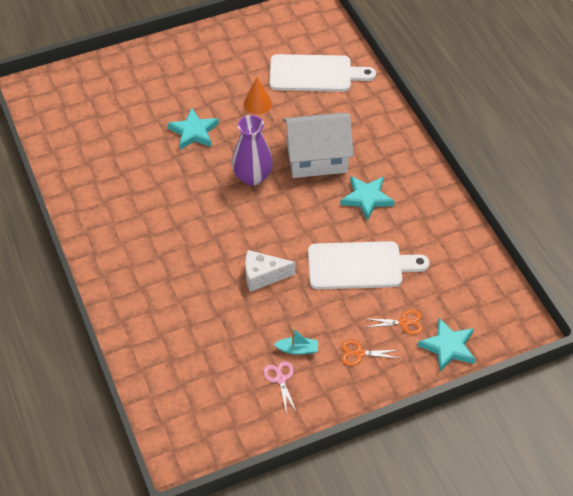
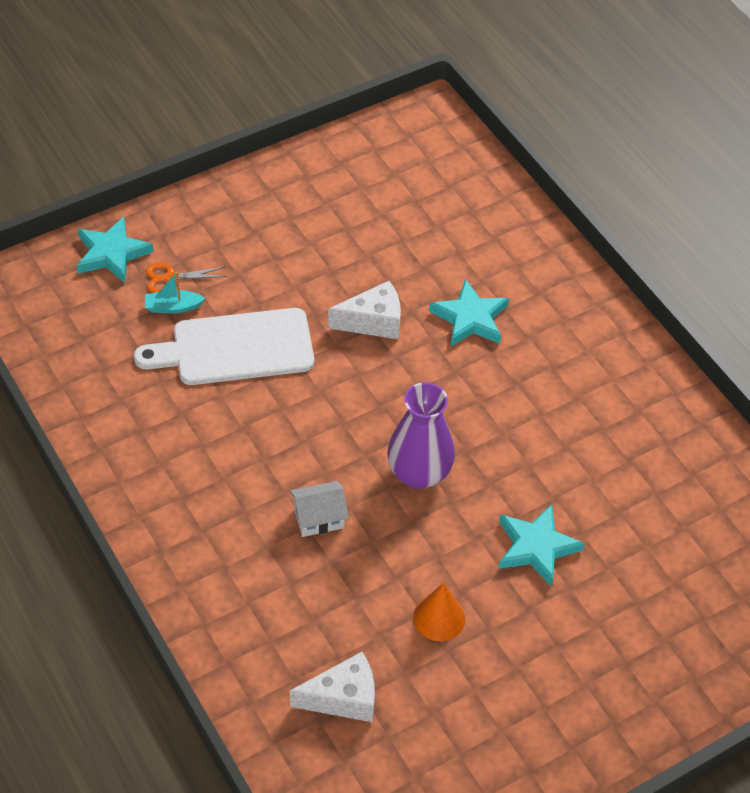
camera: 170 degrees right, 0 degrees up
(280, 379) = (328, 200): pink scissors -> none
(297, 349) = (311, 235): turquoise boat -> turquoise boat (173, 307)
(315, 74) = (343, 698): white cutting board -> white cheese
(317, 158) = (319, 518): white house -> white house, size x0.47
(359, 353) = (230, 237): orange scissors -> none
(366, 198) = (231, 453): turquoise star -> turquoise star (470, 318)

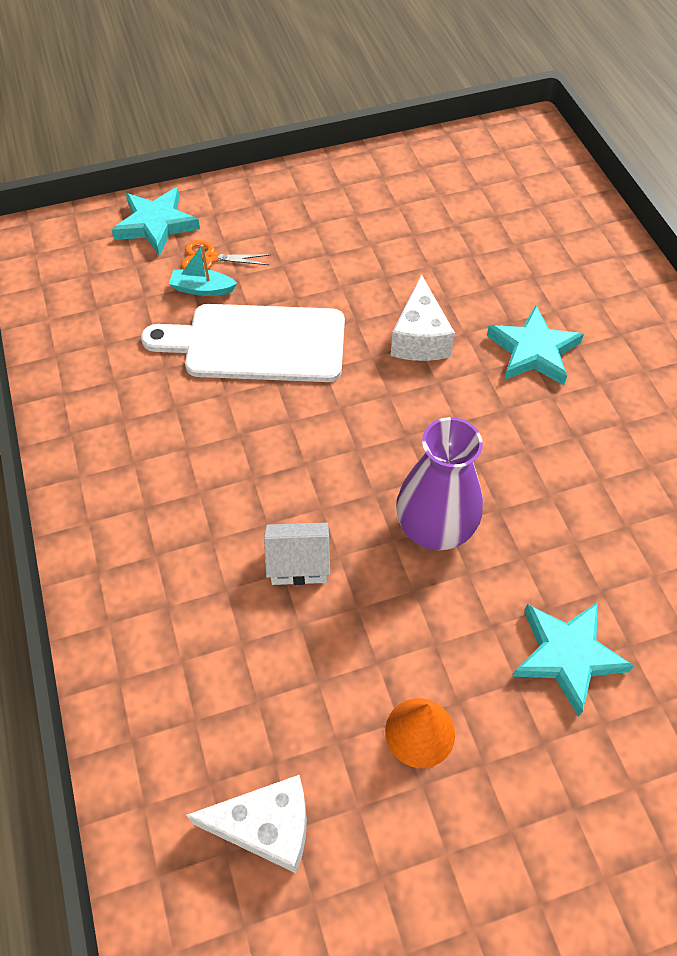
camera: 15 degrees right, 5 degrees up
(373, 322) = (420, 338): white cheese -> white cheese turned 90 degrees clockwise

